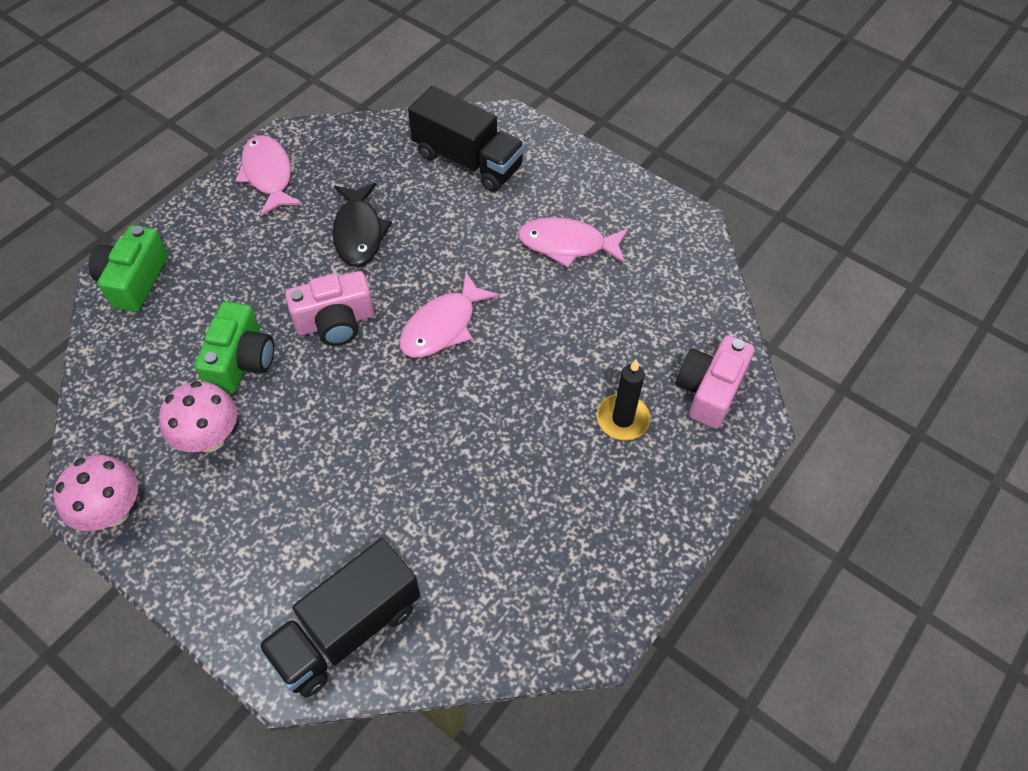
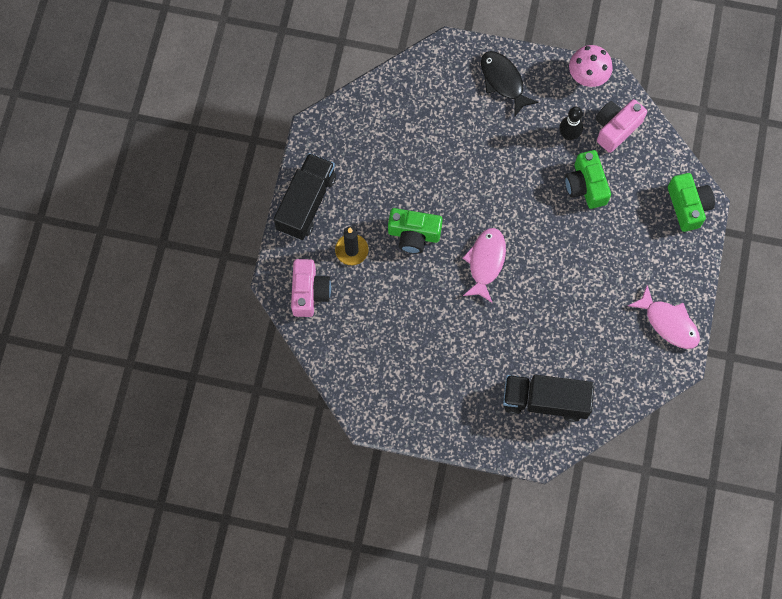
camera: 155 degrees right, 15 degrees up
(210, 438) = (568, 135): pink mushroom -> black bowling pin
(335, 322) = (550, 235): pink camera -> pink camera (616, 128)
(346, 630) = (434, 77): black truck -> black truck (306, 203)
(359, 232) = (578, 305): black fish -> black fish (503, 81)
(521, 401) = (414, 234): none -> green camera
(567, 244) = (441, 360): pink fish -> none

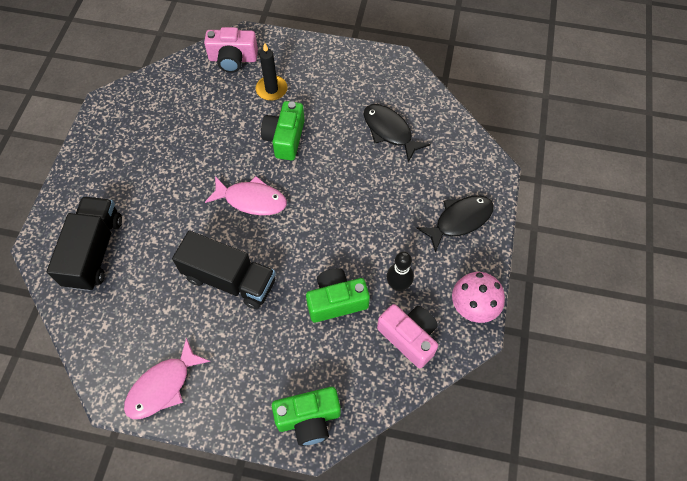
camera: 90 degrees right, 10 degrees down
(306, 203) = (320, 56): black truck -> black truck (230, 280)
(404, 137) = (389, 131): none -> black fish

